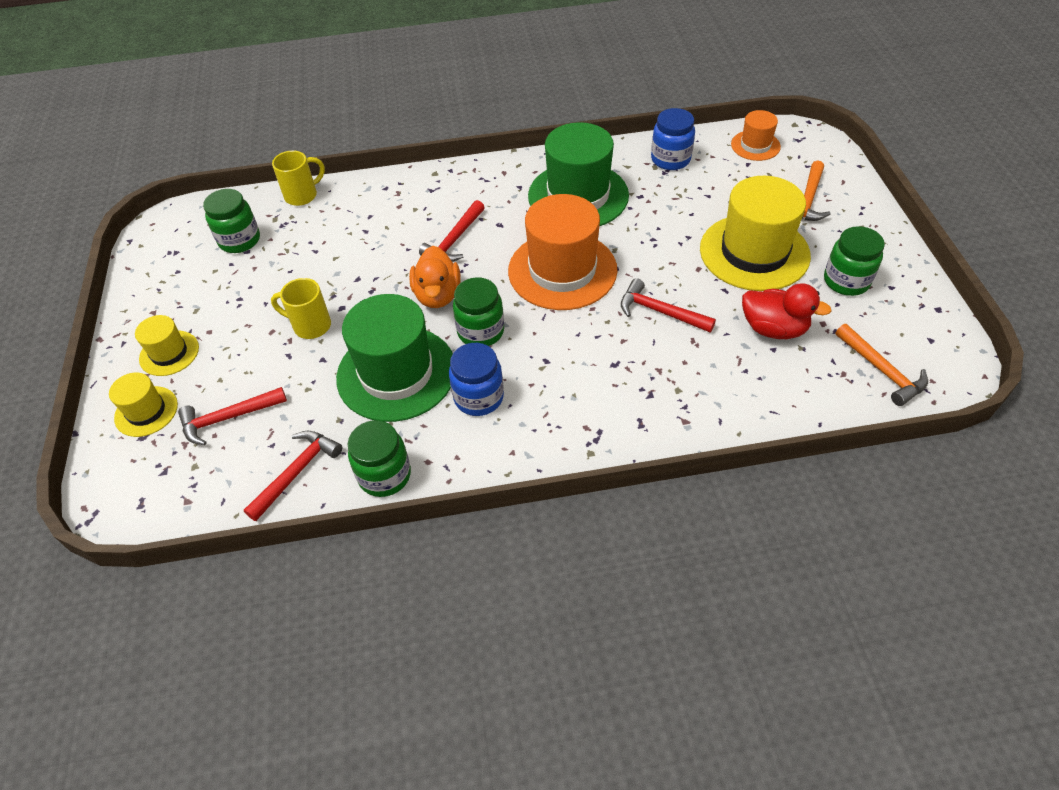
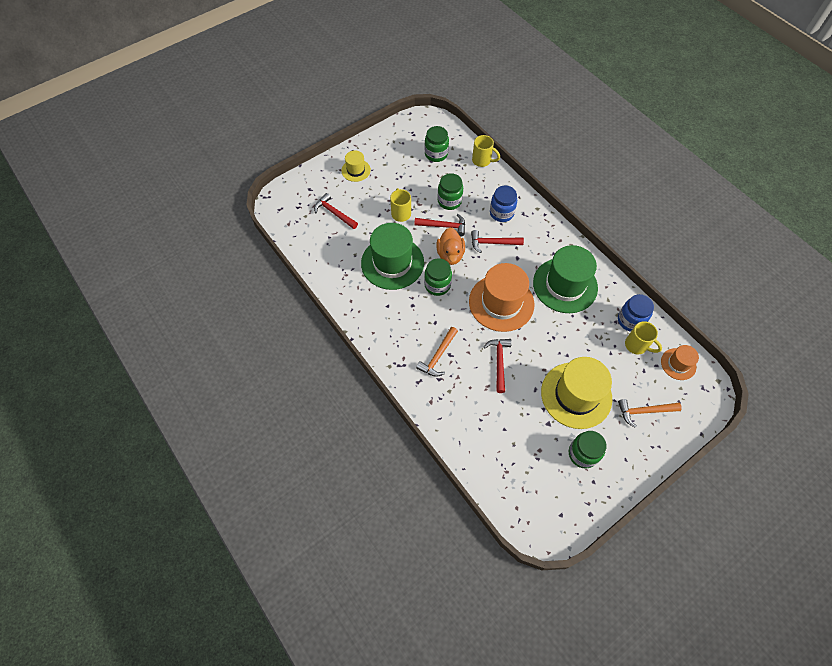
camera: 60 degrees right, 10 degrees up
(146, 411) = (322, 182): yellow hat -> none
(297, 472) = (320, 254): red hammer -> red hammer (443, 226)
(384, 475) = (335, 288): green jar -> green jar (449, 201)
(438, 295) = (450, 255): orange duck -> orange duck turned 60 degrees counterclockwise
(479, 397) = (396, 304): blue jar -> blue jar (501, 213)
(710, 168) = (637, 345): none -> yellow mug
(773, 329) = (519, 424): red duck -> none
(882, 370) = (520, 492): orange hammer -> orange hammer (438, 356)

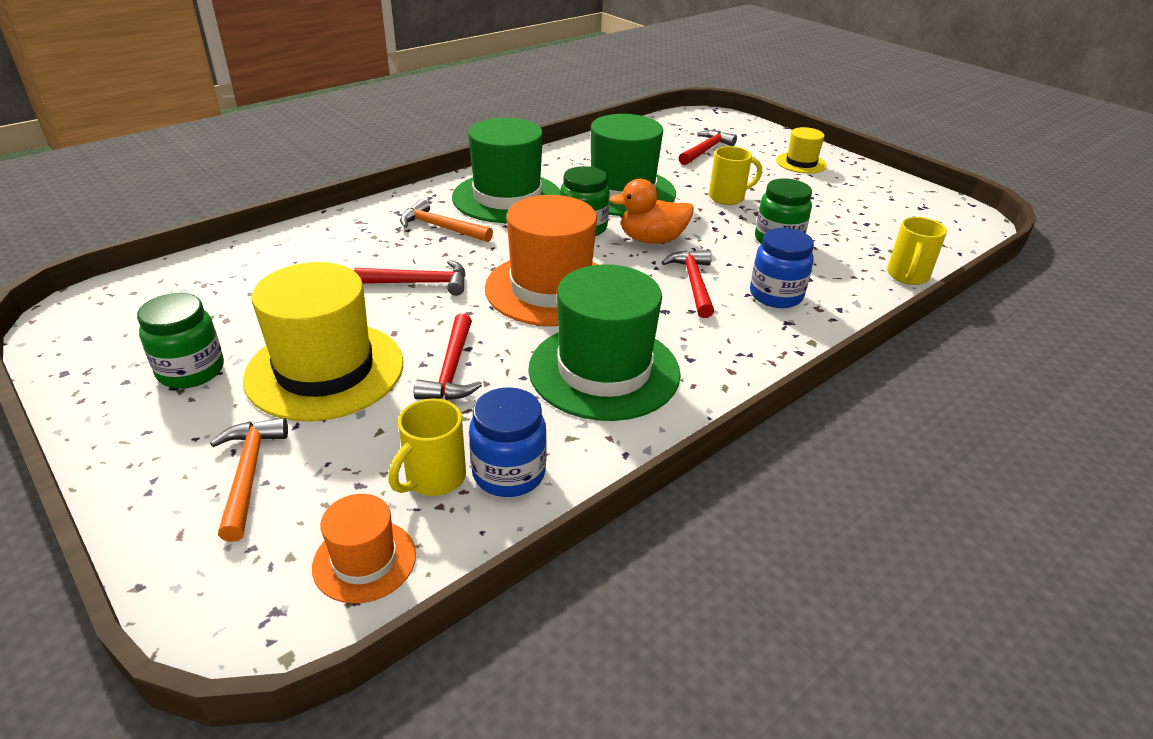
camera: 85 degrees right, 25 degrees down
(399, 322) = (507, 197): none -> green hat
(436, 154) = (888, 228): green jar -> none
(443, 226) = (715, 234): red hammer -> red hammer (452, 370)

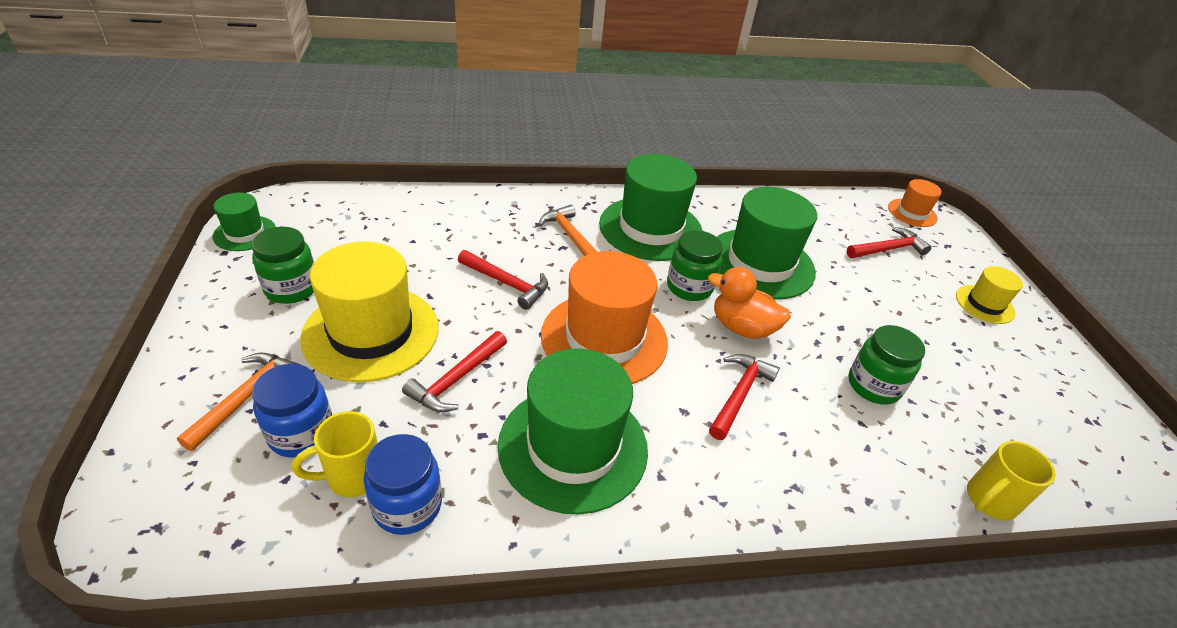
camera: 30 degrees right, 5 degrees up
(70, 347) = (245, 233): none -> green hat
(364, 560) = (244, 521): orange hat -> orange hat (912, 213)
(728, 197) = (863, 313): yellow mug -> none
(776, 295) = (812, 449): blue jar -> blue jar (301, 433)

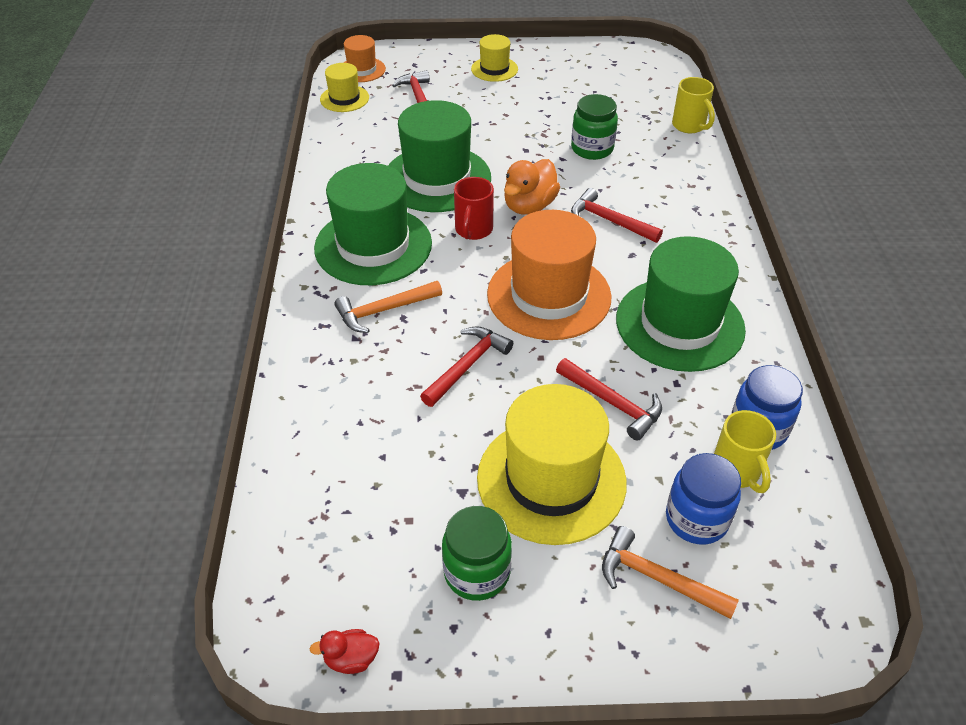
camera: 80 degrees left, 5 degrees up
(245, 233) = (351, 659): green hat -> red duck
(689, 287) = (473, 230): green jar -> red mug
(857, 205) = (344, 98): none -> yellow hat

